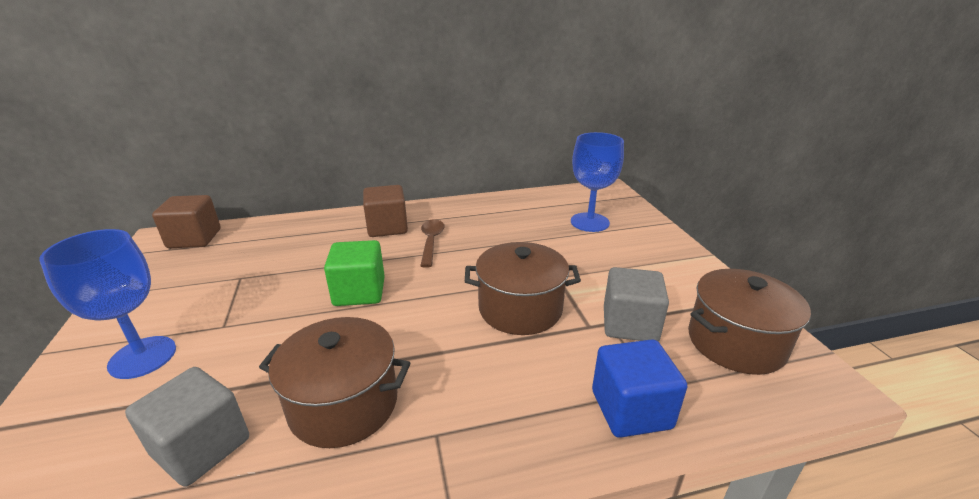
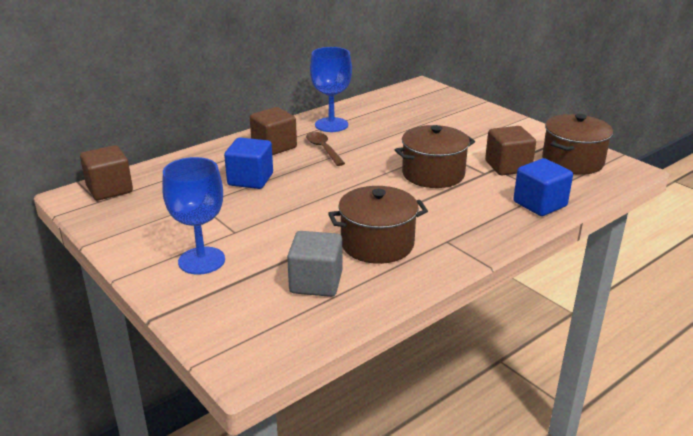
camera: 25 degrees left, 0 degrees up
(320, 261) = (250, 179): none -> blue cube
(359, 292) = (309, 190): green cube -> none
(589, 222) = (429, 112): blue goblet -> blue goblet (331, 125)
(630, 324) = (508, 166): grey cube -> brown cube

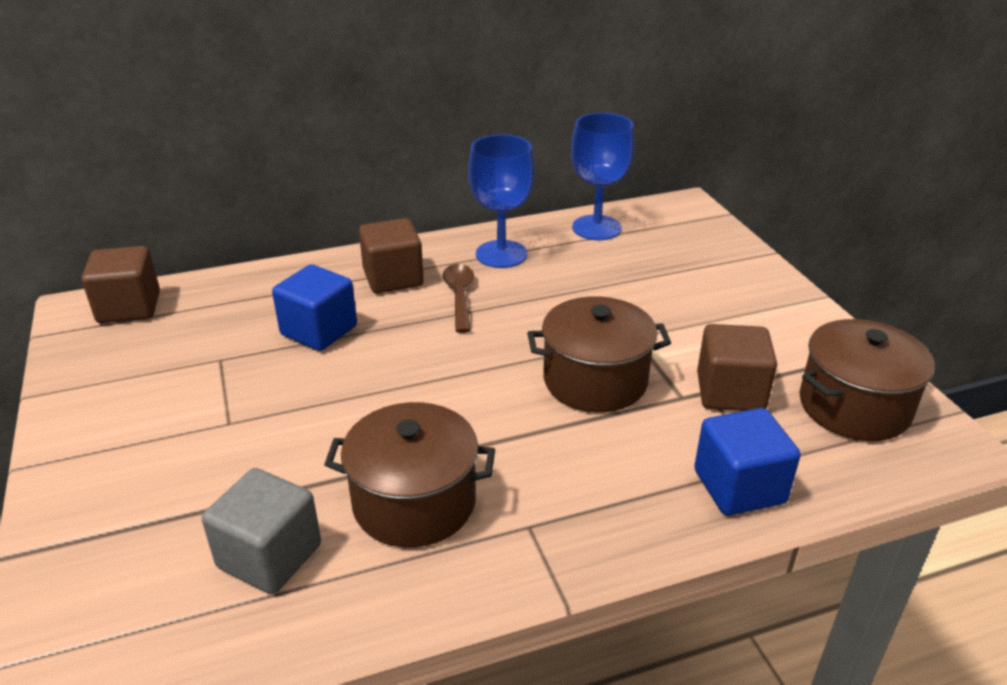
camera: 20 degrees right, 5 degrees up
(201, 261) = (146, 466): blue goblet -> blue goblet (596, 228)

